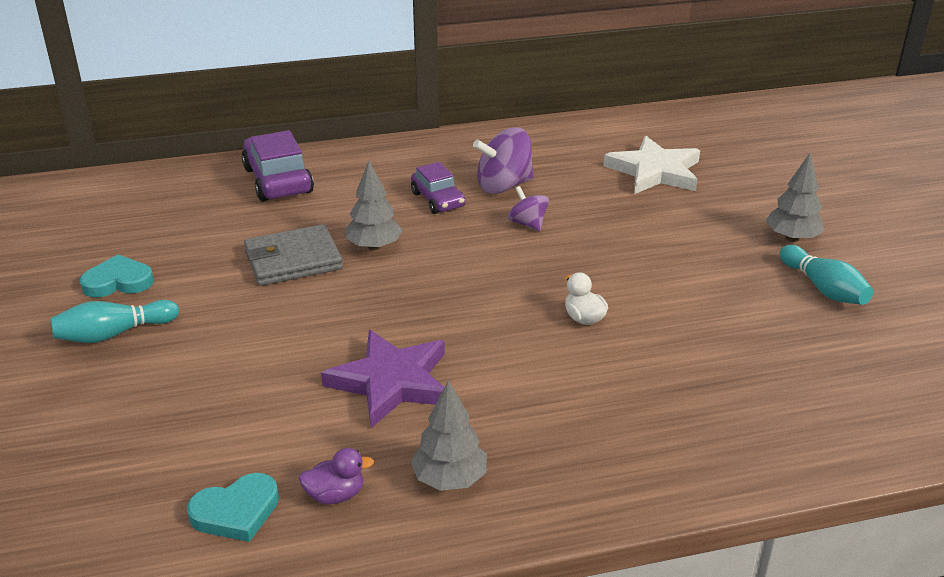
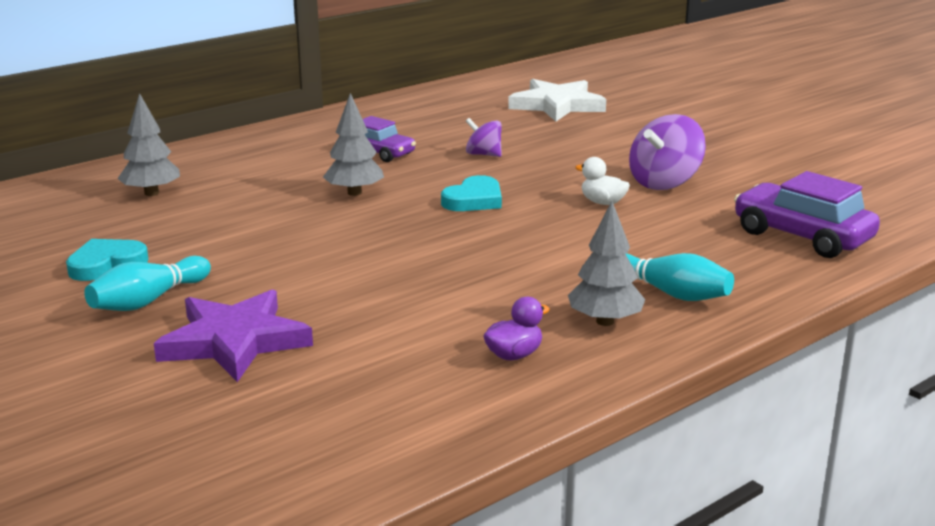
camera: 25 degrees left, 10 degrees down
(236, 512) = (432, 388): turquoise heart -> turquoise heart (474, 200)
(278, 180) = (198, 166): purple car -> purple car (802, 236)
(293, 260) = (282, 215): grey wallet -> none
(391, 382) = (478, 274): purple star -> purple star (234, 341)
(504, 186) = (432, 134): purple spinning top -> purple spinning top (664, 182)
(792, 238) = (715, 126): grey tree -> grey tree (151, 193)
(823, 288) = (772, 151): turquoise bowling pin -> turquoise bowling pin (670, 293)

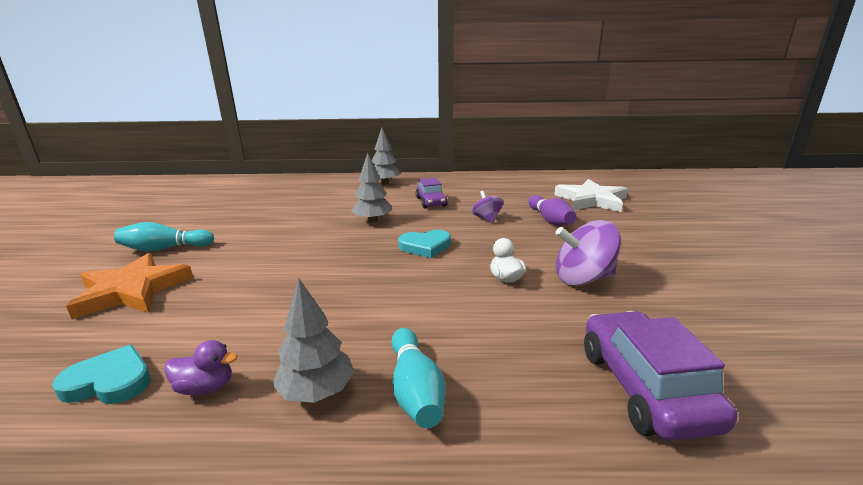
camera: 40 degrees right, 0 degrees up
(106, 264) = (198, 223): turquoise heart -> turquoise heart (109, 381)
(151, 193) = (292, 194): grey tree -> grey tree (385, 183)
(234, 341) = (132, 290): purple star -> orange star
(551, 138) = (550, 220): none -> purple bowling pin

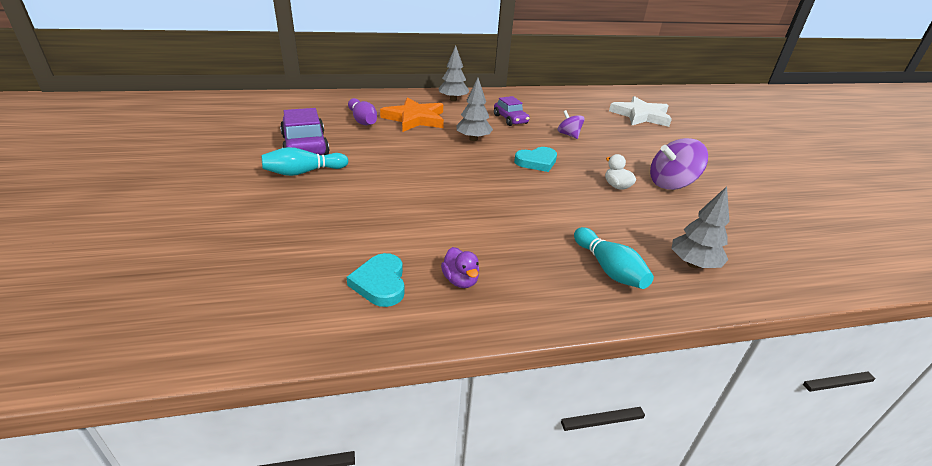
camera: 15 degrees left, 10 degrees up
(109, 381) = (380, 283): turquoise heart -> turquoise heart turned 90 degrees counterclockwise
(132, 290) = (316, 212): orange star -> orange star (415, 119)
(206, 387) = (460, 280): purple duck -> purple duck turned 75 degrees clockwise
(317, 392) = (543, 276): grey tree -> grey tree (693, 264)
(550, 220) = (619, 135): purple bowling pin -> purple bowling pin (362, 120)
(645, 387) = (747, 255): purple car -> purple car (305, 146)

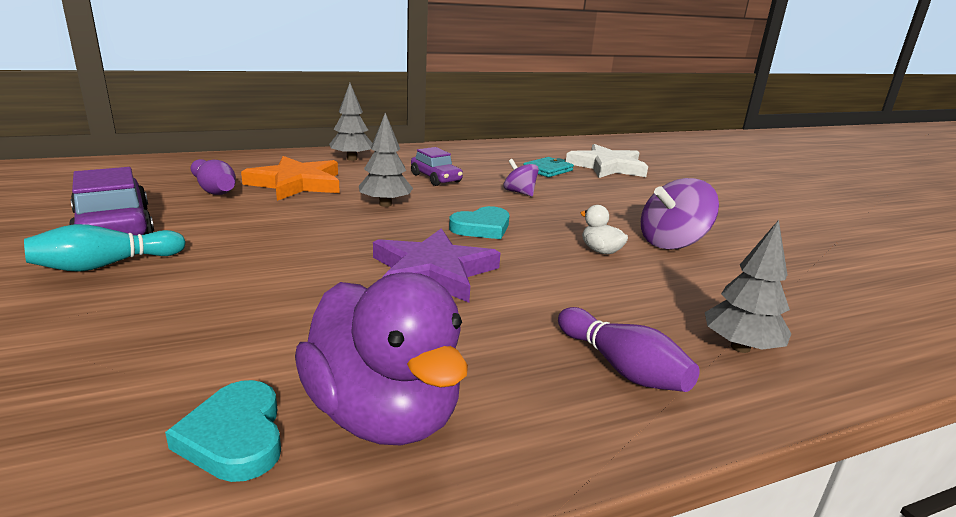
camera: 10 degrees left, 10 degrees down
(460, 280) = (383, 414): purple duck -> purple duck, size x2.34
(499, 193) = (433, 272): none -> purple star
(594, 116) = (548, 170): none -> turquoise wallet
(608, 269) = (621, 367): turquoise bowling pin -> purple bowling pin

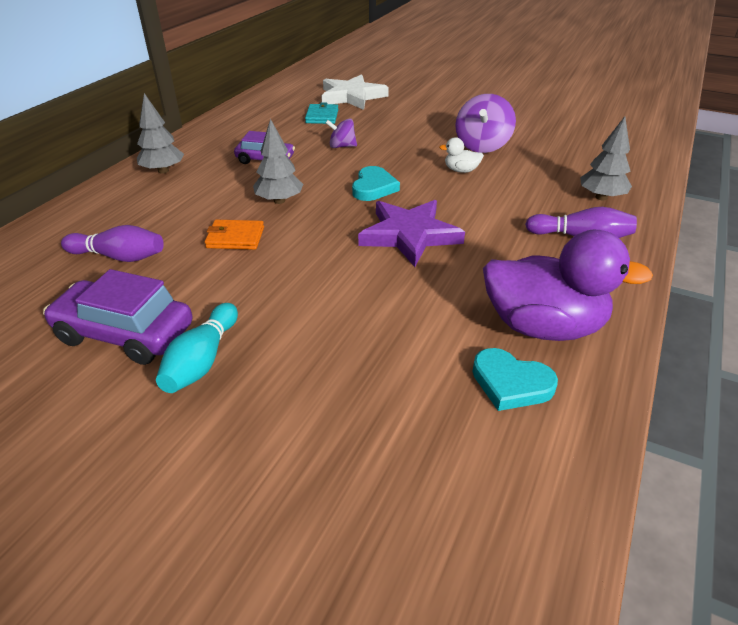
camera: 40 degrees left, 15 degrees up
(296, 183) = (174, 216): orange star -> none
(302, 211) = (235, 237): none -> orange wallet

